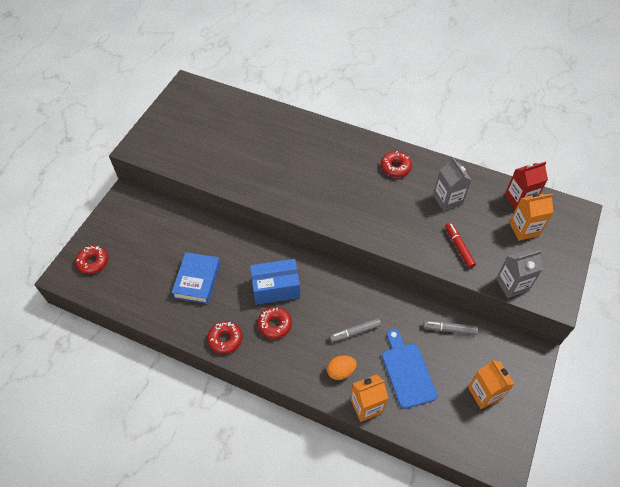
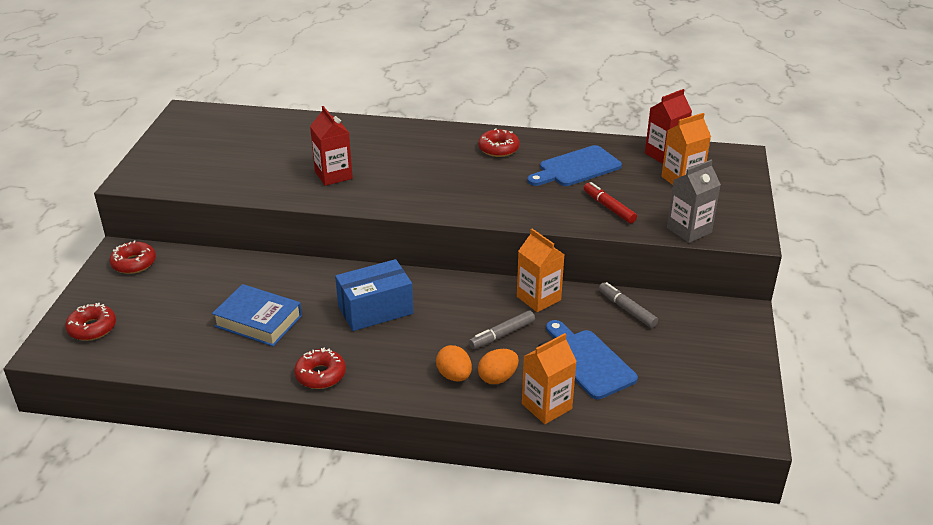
camera: 15 degrees left, 20 degrees down
(197, 280) = (258, 321): blue book -> blue book turned 60 degrees counterclockwise
(270, 171) = (333, 175): none -> red carton
(274, 325) = (387, 347): red donut -> red donut (134, 263)
(312, 362) = (454, 376): none -> orange egg
(447, 200) = (576, 168): grey carton -> blue cutting board
(450, 329) = (627, 310): grey marker -> grey marker turned 60 degrees clockwise
(484, 393) = (697, 363): orange carton -> orange carton (538, 298)

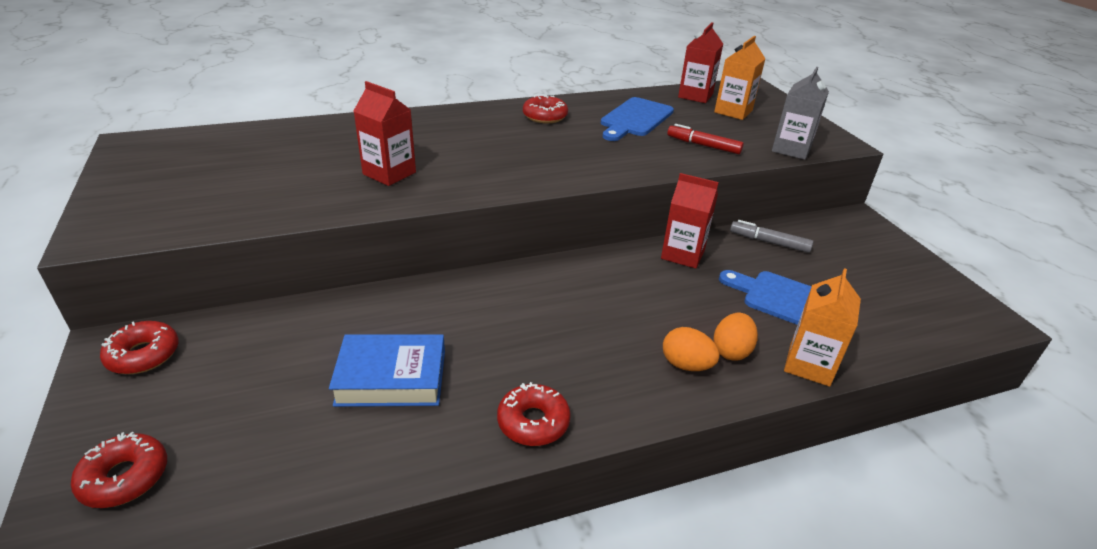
camera: 30 degrees left, 0 degrees up
(375, 310) = (528, 317): blue box -> none
(502, 334) = (687, 302): grey marker -> none
(538, 298) = (682, 254): orange carton -> red carton

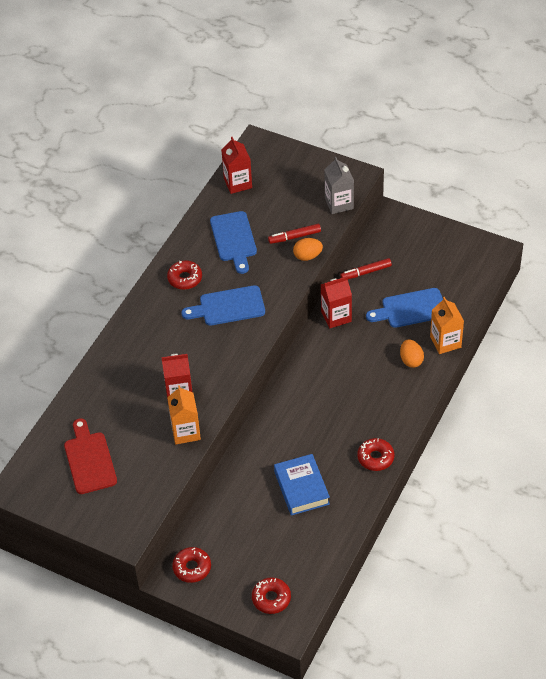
camera: 40 degrees left, 15 degrees up
(218, 164) = (89, 460): none -> red cutting board
(391, 378) = (301, 488): blue book -> blue book turned 60 degrees counterclockwise
(552, 150) = (228, 307): none -> blue cutting board
(686, 365) = (401, 383): orange egg -> orange egg (307, 256)
(733, 111) = (275, 185): orange carton -> orange carton (185, 432)
(769, 242) = (366, 272): grey marker -> red marker

